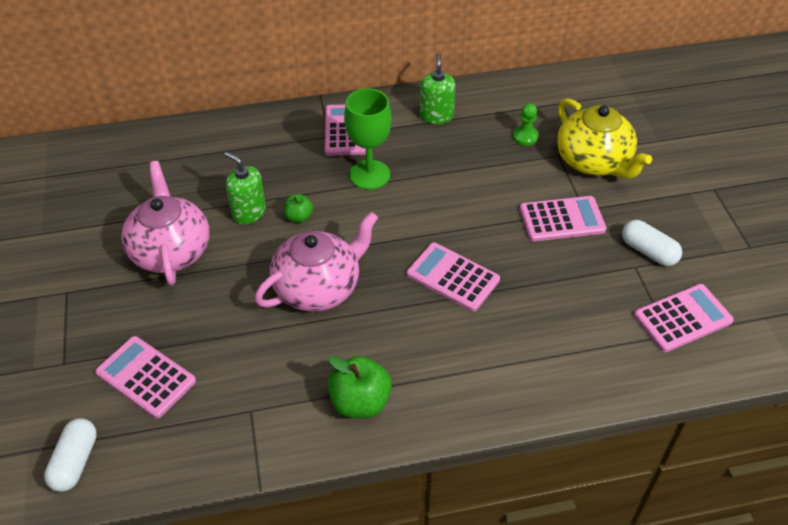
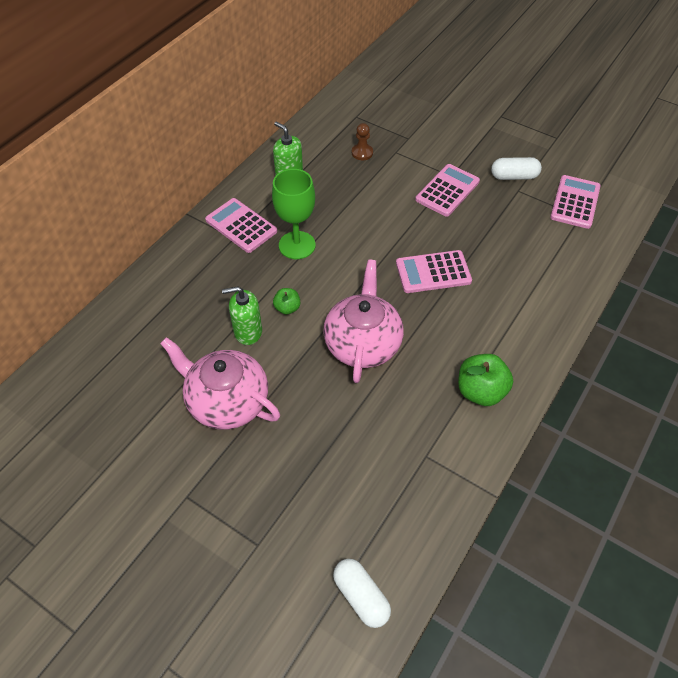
camera: 45 degrees left, 5 degrees up
(146, 377) = (330, 498): pink calculator -> none
(525, 137) = (362, 153): green pawn -> brown pawn
(593, 161) = (420, 142): yellow teapot -> none

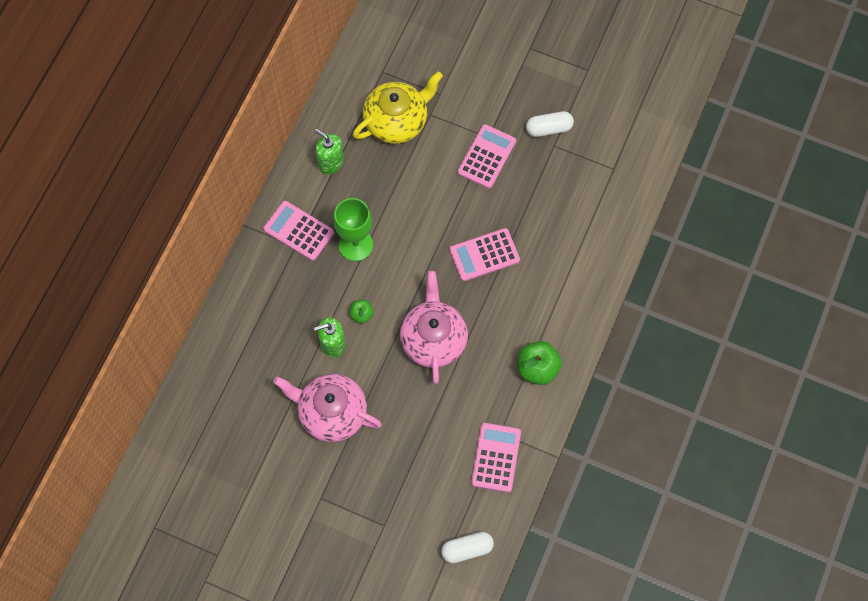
camera: 10 degrees left, 15 degrees up
(361, 596) = (467, 549): white capsule -> white capsule turned 60 degrees counterclockwise
(362, 153) = (397, 121): brown pawn -> yellow teapot
(575, 202) = (608, 152): pink calculator -> pink calculator (496, 457)

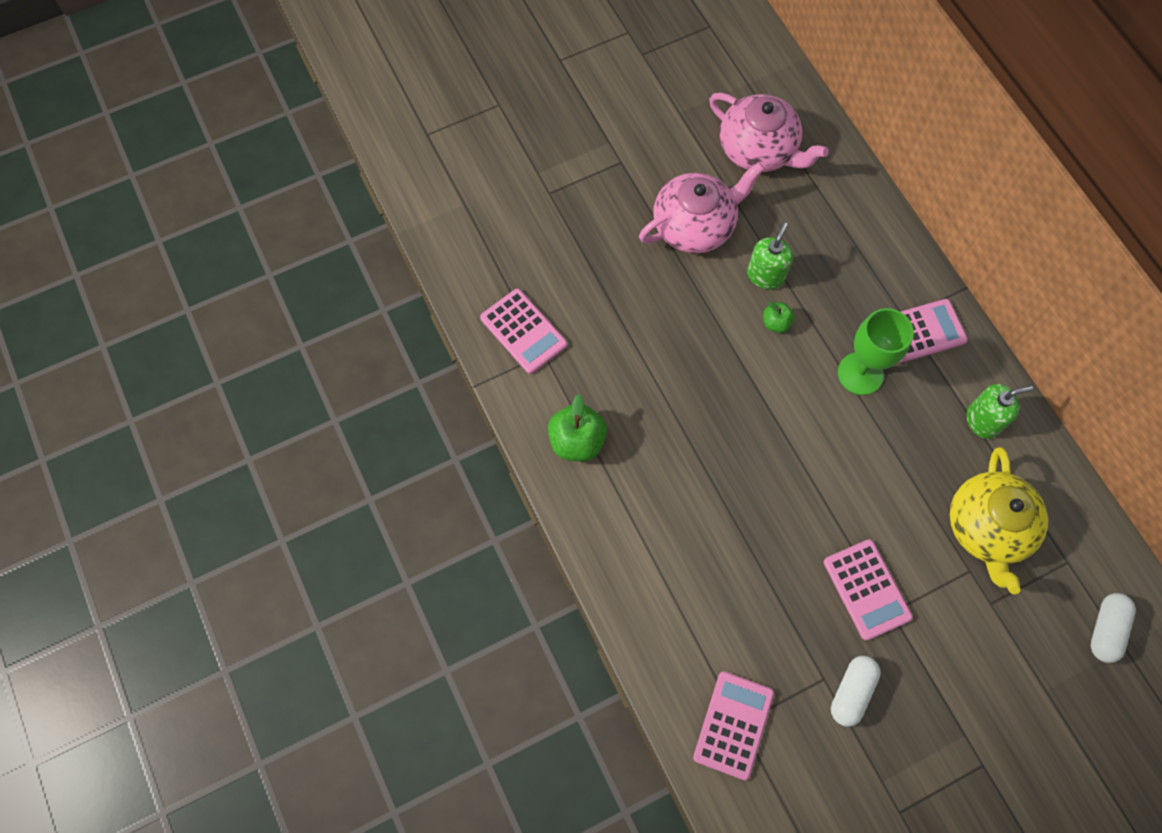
camera: 130 degrees right, 0 degrees up
(433, 339) = (693, 368): pink teapot -> pink teapot (758, 150)
(467, 549) = (464, 242): white capsule -> white capsule (1105, 630)
(484, 255) = (746, 490): pink calculator -> pink calculator (733, 725)

